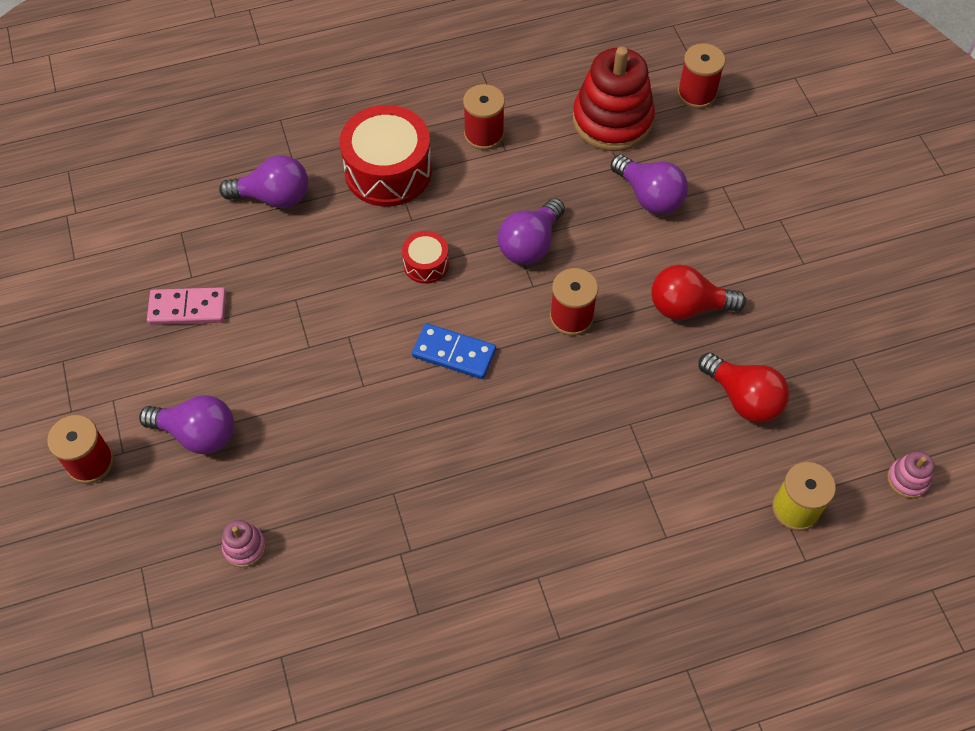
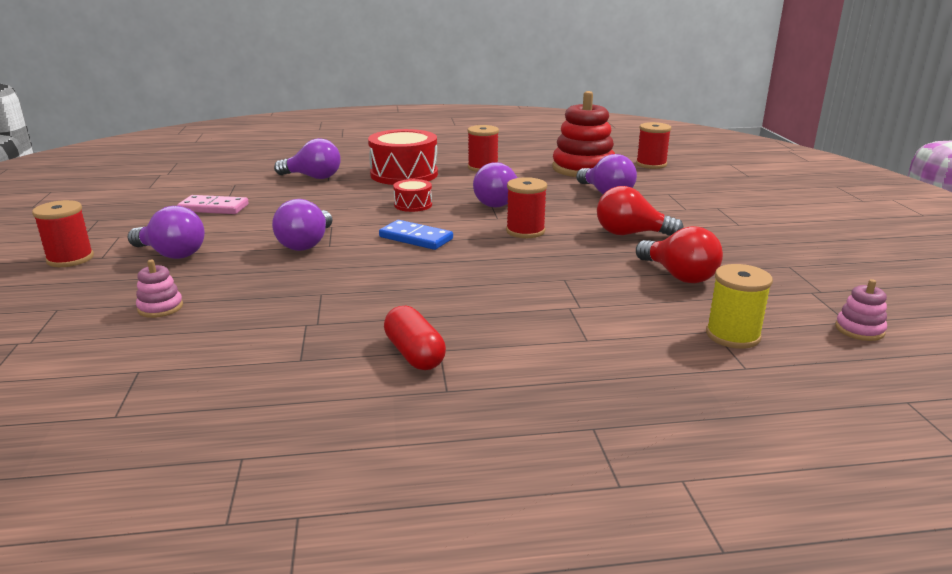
camera: 10 degrees right, 35 degrees down
(337, 386) = (306, 244): none -> purple light bulb
(517, 588) = (414, 354): none -> red capsule

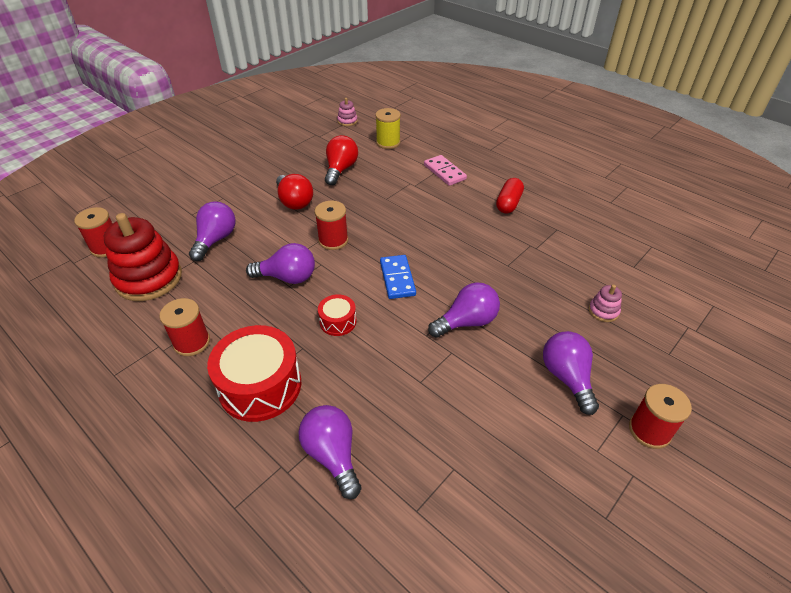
camera: 130 degrees left, 20 degrees up
(213, 208) = (483, 450): pink domino -> pink domino (444, 172)

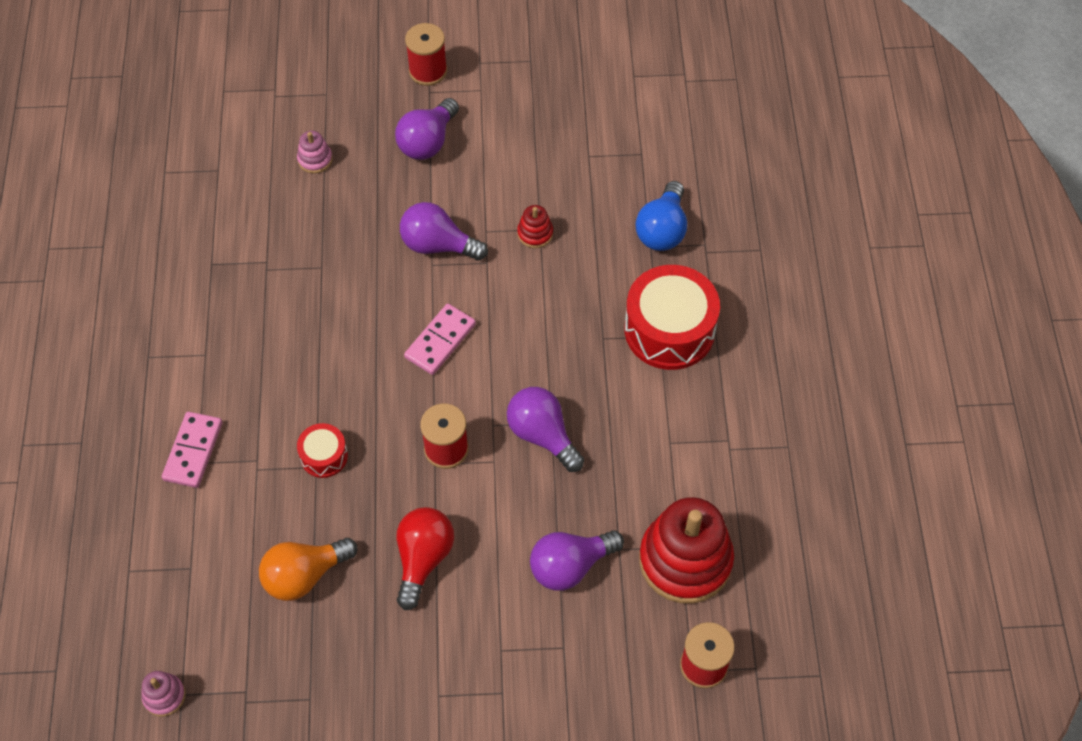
camera: 135 degrees left, 15 degrees up
(192, 342) = (696, 427): red spool -> none
(332, 455) = (662, 230): purple light bulb -> blue light bulb
(338, 321) = (546, 339): red drum -> red drum (324, 456)
(340, 170) = (304, 575): red light bulb -> orange light bulb
(388, 143) = (178, 580): yellow spool -> none
(397, 278) = (440, 341): blue domino -> pink domino
(419, 376) = (535, 233): none -> red stacking toy
(508, 203) = (202, 337): red capsule -> none

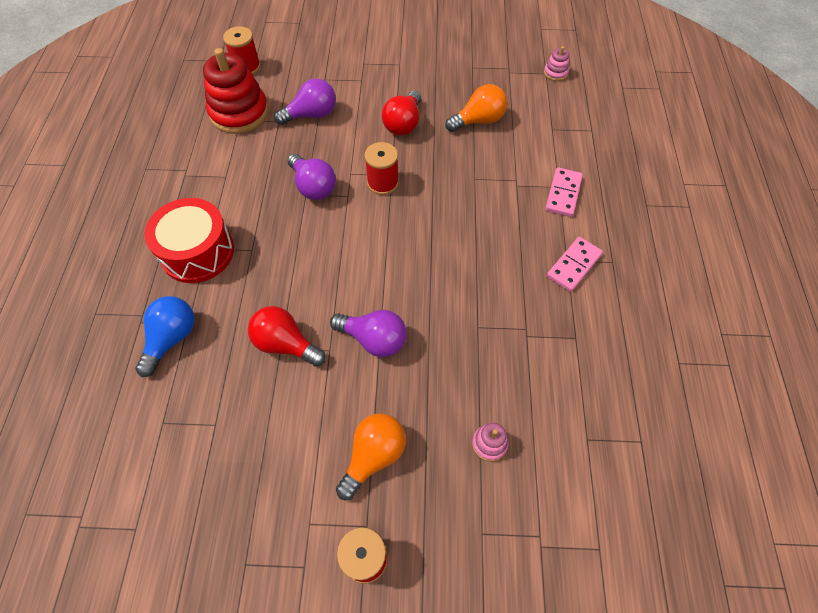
camera: 175 degrees left, 0 degrees up
(324, 456) = (469, 184): red drum -> none
(427, 142) = (374, 456): purple light bulb -> orange light bulb
(440, 341) = (380, 257): pink domino -> pink domino (574, 265)
(535, 233) = (285, 344): red stacking toy -> red light bulb

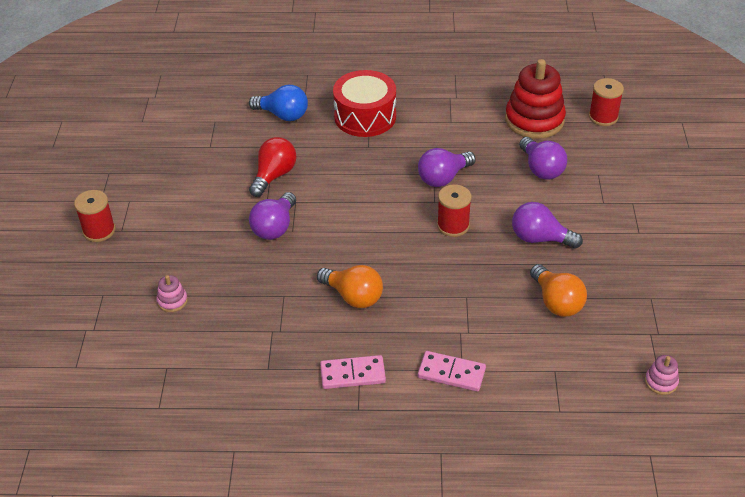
camera: 90 degrees right, 15 degrees down
(374, 456) = (173, 232): orange light bulb -> orange light bulb (353, 296)
(403, 124) = (540, 238): red light bulb -> purple light bulb
(574, 265) = (352, 374): pink domino -> pink domino turned 45 degrees counterclockwise

